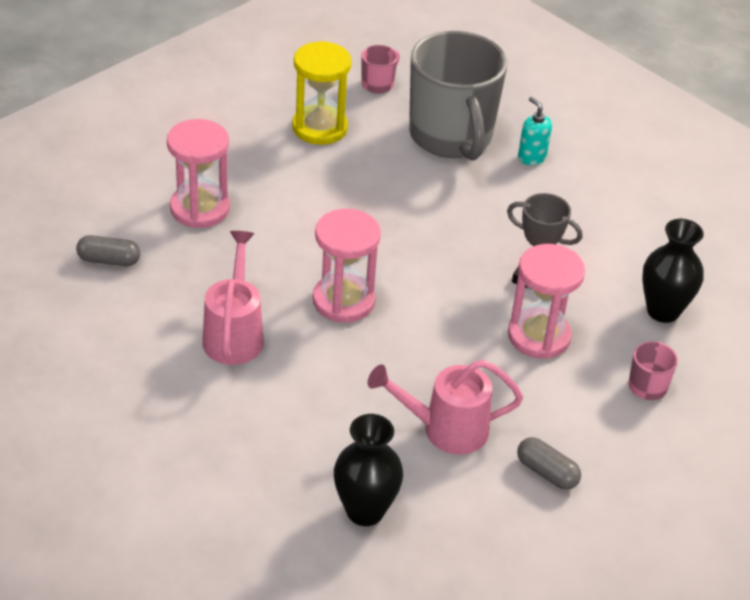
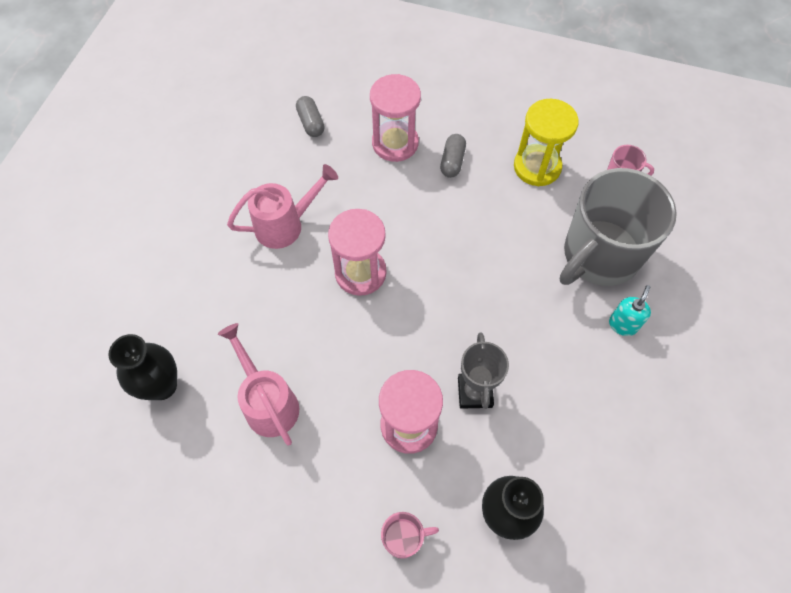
camera: 65 degrees right, 20 degrees up
(547, 472) = (261, 497): grey capsule -> grey capsule (452, 161)

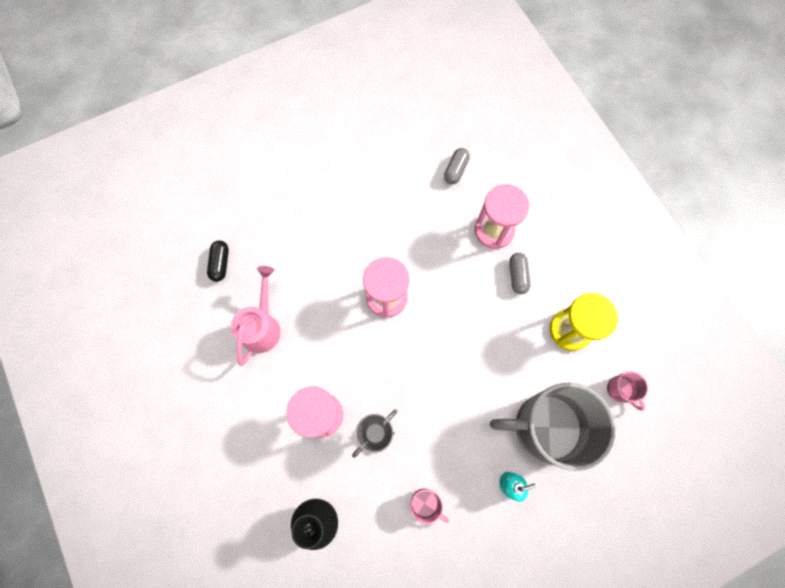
camera: 45 degrees right, 10 degrees up
(162, 386) = (220, 263): black vase -> black capsule
(286, 225) = (374, 226): pink watering can -> none
(403, 538) = (256, 473): pink mug -> pink mug (425, 503)
(452, 161) = (517, 276): grey capsule -> grey capsule turned 60 degrees counterclockwise

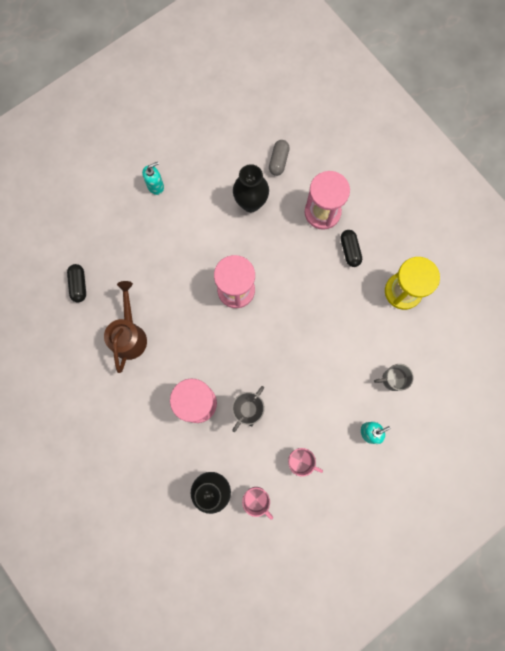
camera: 10 degrees left, 5 degrees up
(263, 326) = (129, 335): pink watering can -> brown watering can
(322, 175) = (156, 186): none -> turquoise soap dispenser
(419, 208) = (251, 203): none -> black vase
(517, 276) = (350, 250): grey capsule -> black capsule
(544, 427) = (392, 379): grey mug -> grey mug, size x0.40
(620, 390) = (453, 336): pink mug -> pink mug (256, 499)

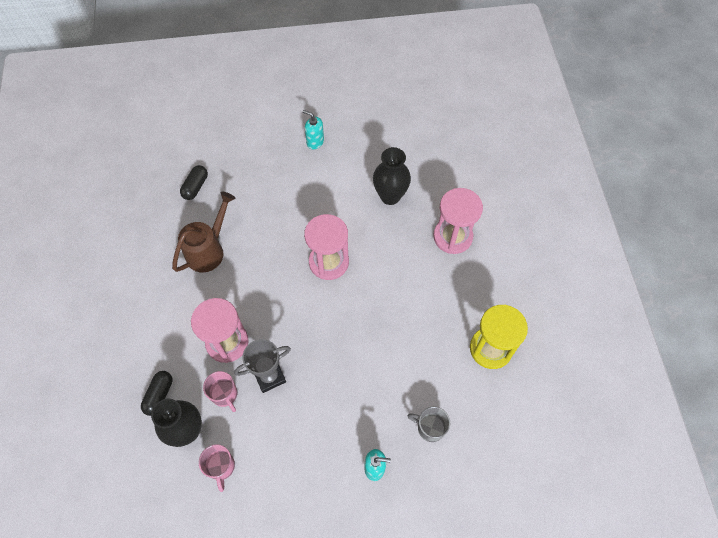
camera: 30 degrees right, 15 degrees down
(156, 186) = (315, 142): turquoise soap dispenser -> turquoise soap dispenser turned 150 degrees counterclockwise
(278, 161) = (438, 174): grey capsule -> none
(300, 461) = (288, 455): pink mug -> pink mug (225, 395)
(350, 250) = (459, 283): black capsule -> black capsule (159, 395)

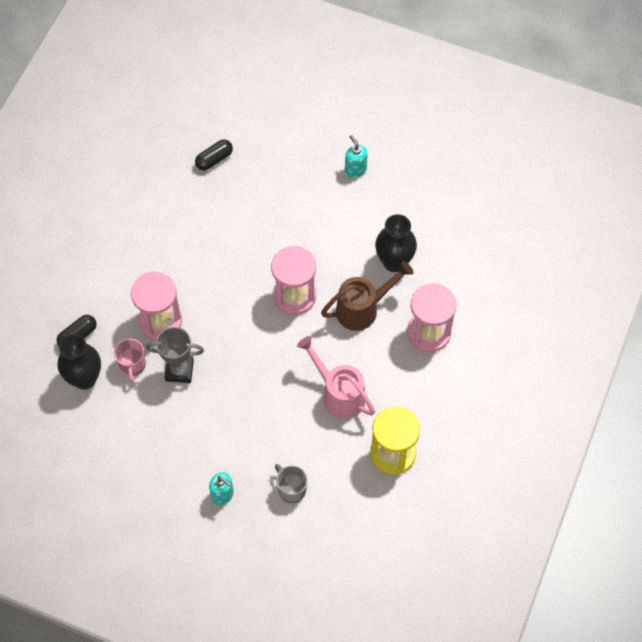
camera: 30 degrees right, 0 degrees up
(209, 250) = (192, 228): brown watering can -> brown watering can (363, 309)
(221, 467) = (96, 423): pink mug -> none
(415, 323) = (338, 394): none -> pink watering can

